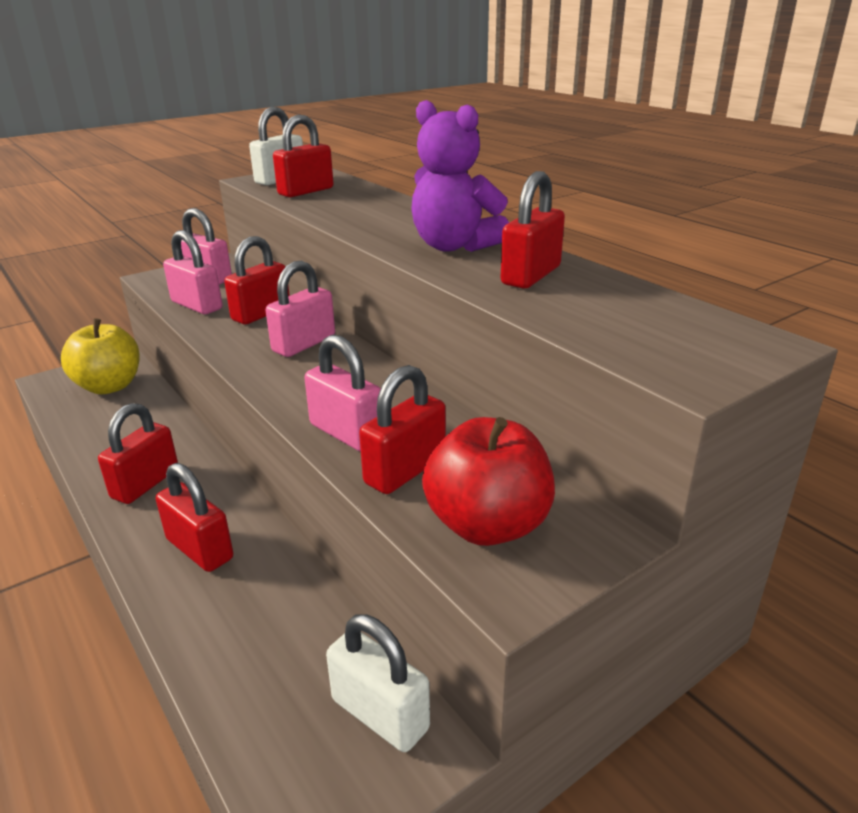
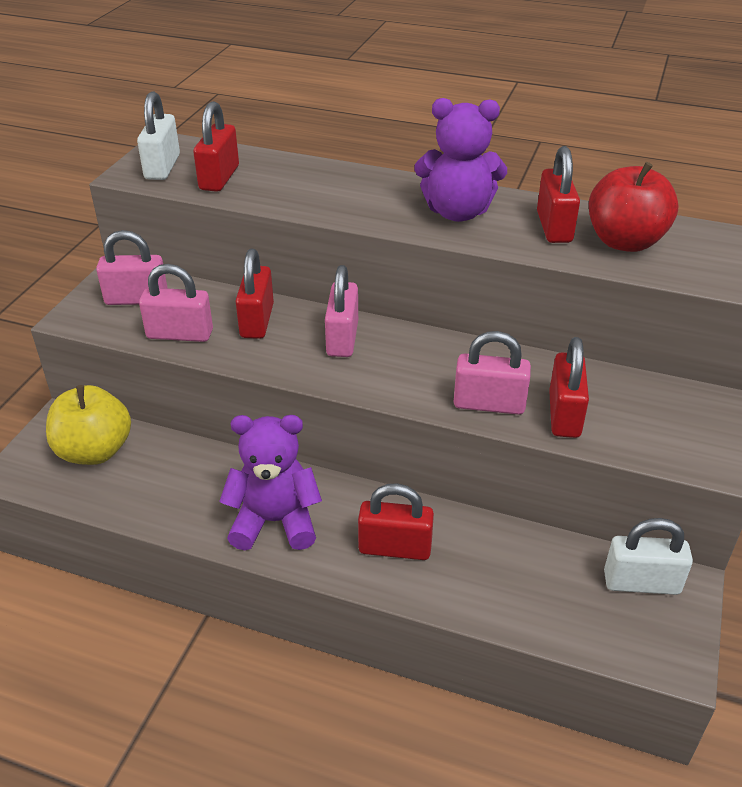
camera: 35 degrees left, 10 degrees up
(145, 483) = (275, 521): red padlock -> purple teddy bear
(487, 525) = (657, 429): red apple -> red apple (625, 242)

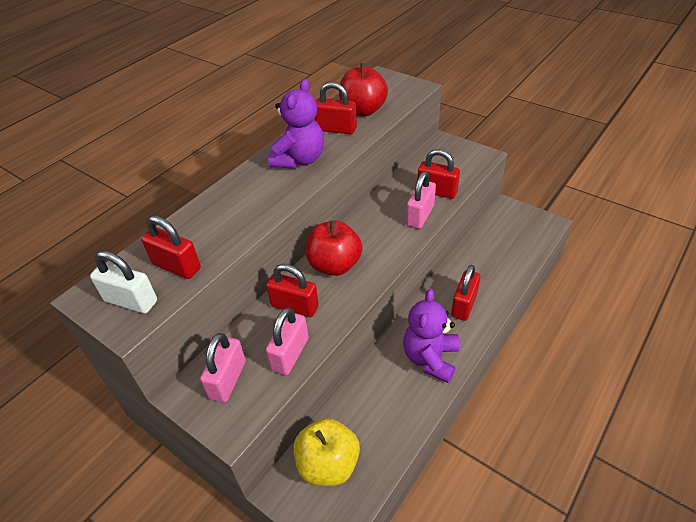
camera: 70 degrees left, 5 degrees up
(342, 338) = (335, 265): pink padlock -> red apple
(641, 582) = (503, 220): white padlock -> none

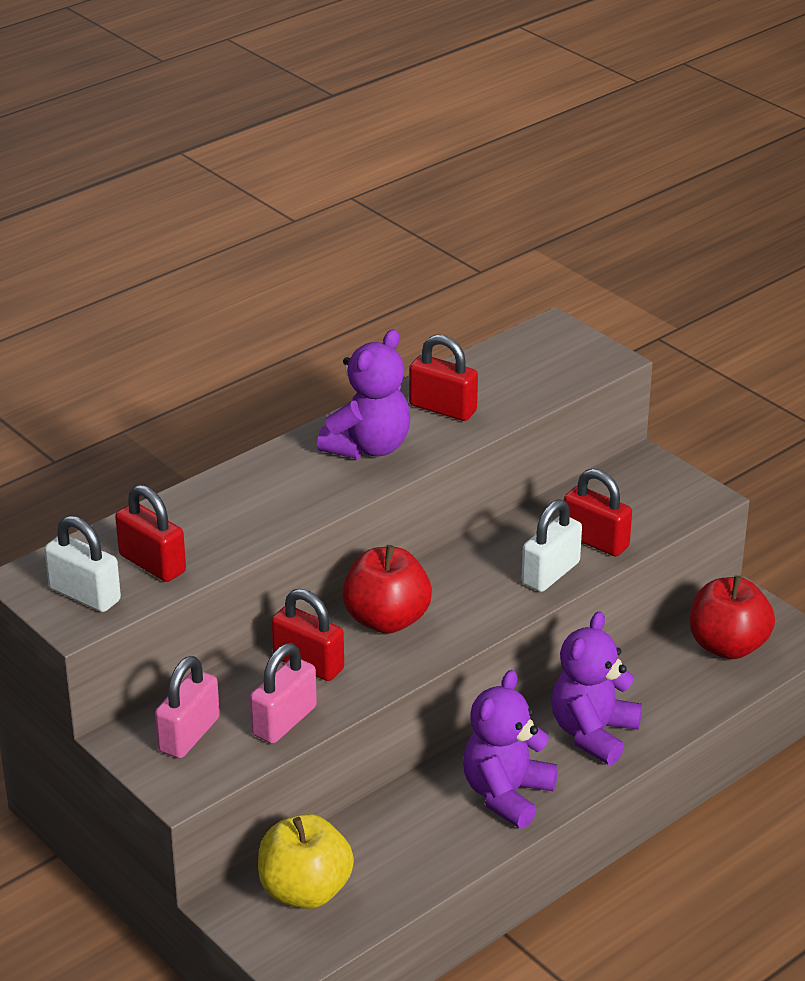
camera: 10 degrees right, 10 degrees down
(363, 110) = (498, 385): red apple -> red apple (727, 646)
(420, 216) = (550, 573): pink padlock -> white padlock
(464, 305) = (593, 733): red padlock -> purple teddy bear

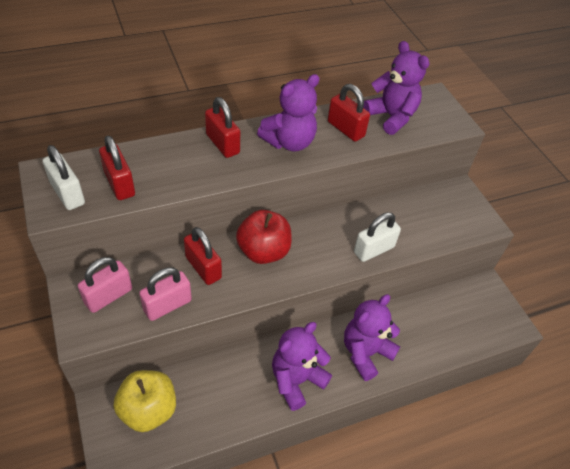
camera: 15 degrees right, 15 degrees up
(503, 374) = (391, 117): none -> purple teddy bear
(595, 541) = (410, 235): red padlock -> red padlock (222, 144)
(727, 646) = (468, 317): red apple -> none

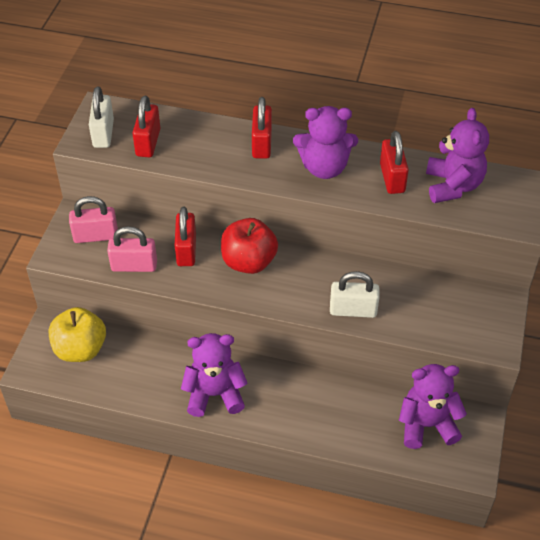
camera: 40 degrees right, 0 degrees up
(365, 353) = (296, 407): purple teddy bear -> purple teddy bear (427, 425)

